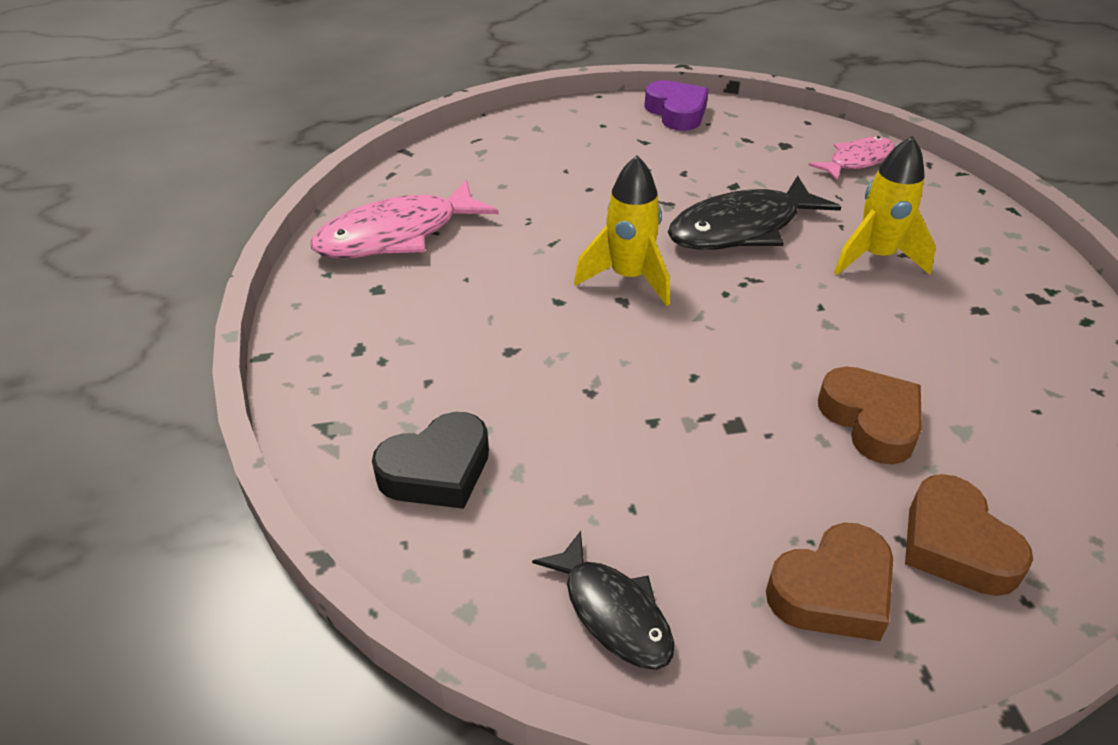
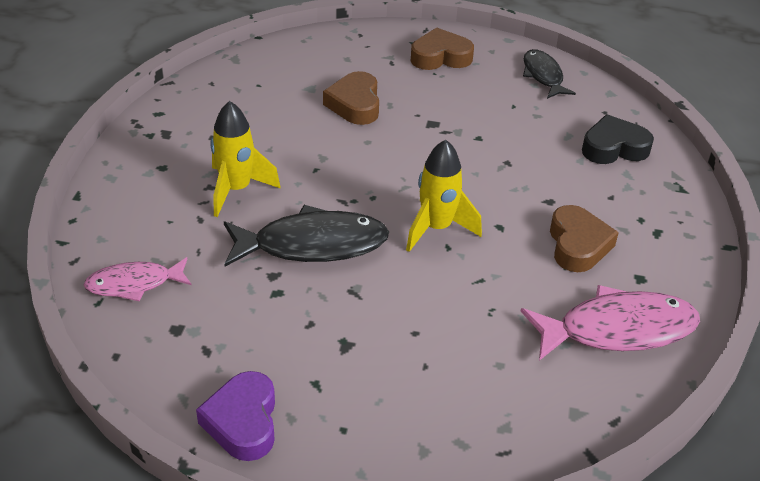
camera: 160 degrees left, 0 degrees up
(955, 545) = (369, 54): brown heart -> brown heart (578, 245)

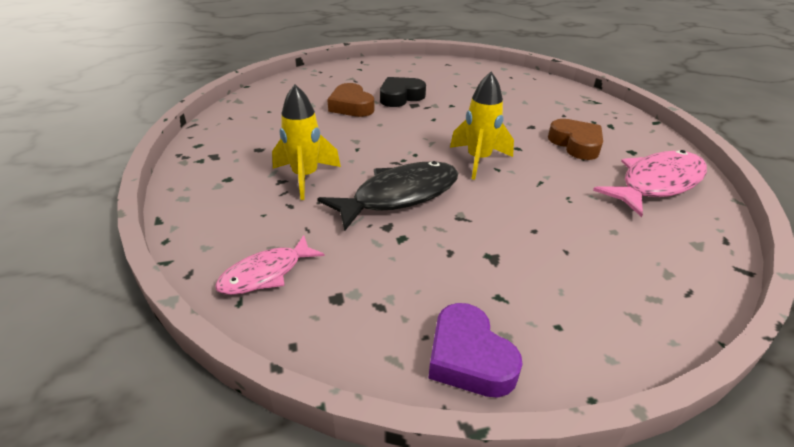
camera: 25 degrees left, 5 degrees down
(440, 57) = (385, 72): brown heart -> none
(543, 75) = (457, 68): black fish -> none
(614, 148) = (536, 91): black heart -> black heart (400, 97)

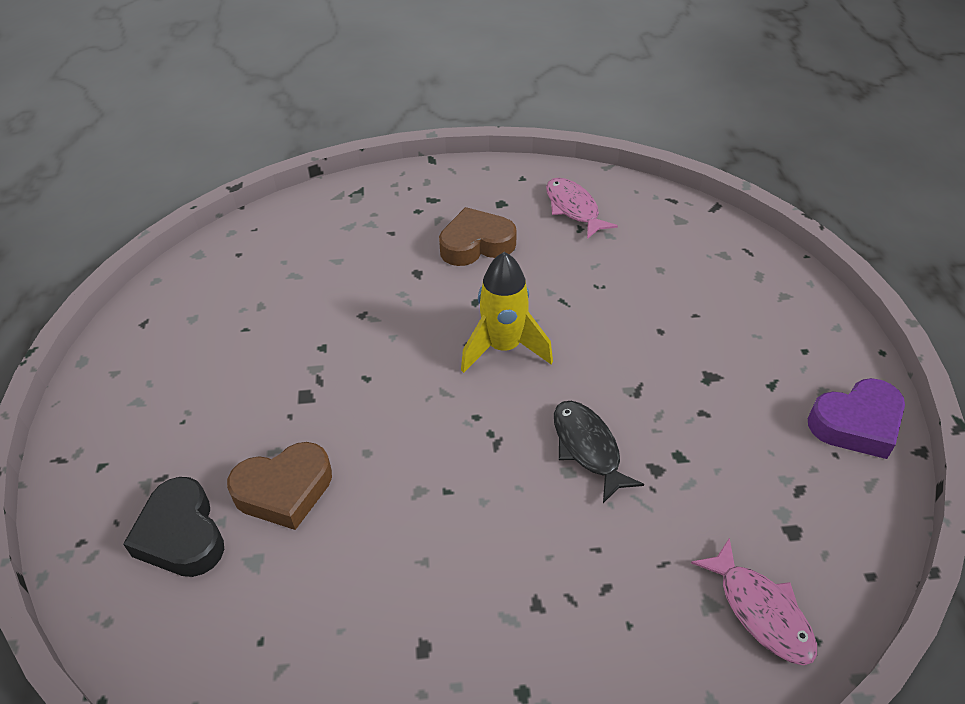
camera: 80 degrees left, 10 degrees up
(305, 177) = (529, 567): yellow rocket -> none
(399, 196) = (588, 448): black fish -> black fish, size x0.60
(400, 97) = (268, 411): black heart -> black heart (181, 535)
(656, 184) = (573, 208): pink fish -> pink fish, size x0.60

